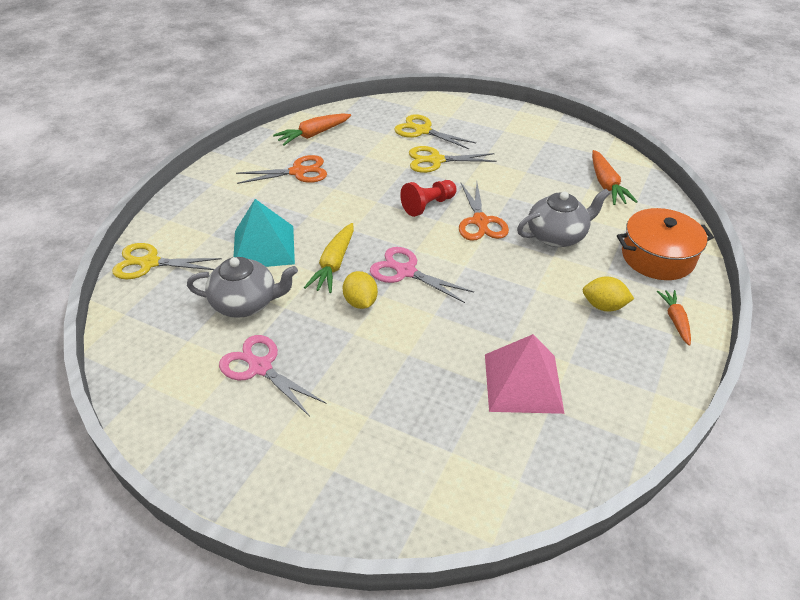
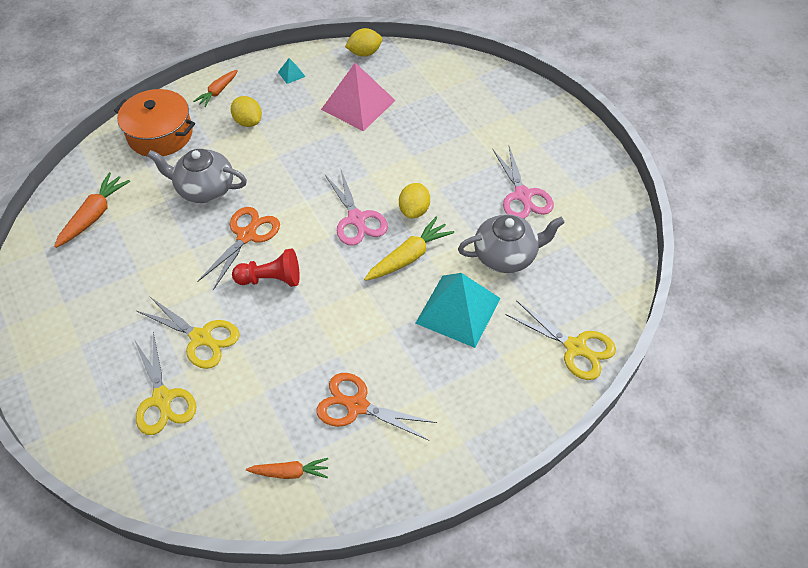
camera: 145 degrees left, 10 degrees up
(246, 303) = (506, 255): grey teapot -> grey teapot turned 135 degrees clockwise
(313, 135) = (290, 472): orange carrot -> orange carrot, size x0.66
(596, 463) = (364, 53): none -> yellow lemon
(637, 382) = (291, 74): none -> turquoise pyramid

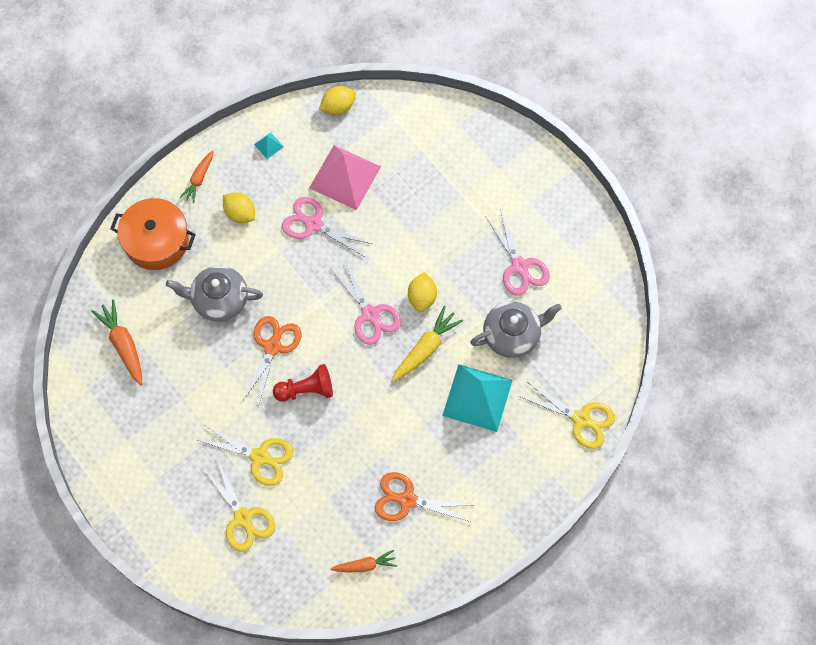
camera: 10 degrees left, 15 degrees up
(94, 215) = (123, 344): orange carrot -> orange carrot turned 45 degrees counterclockwise
(318, 138) = (313, 224): none -> pink scissors

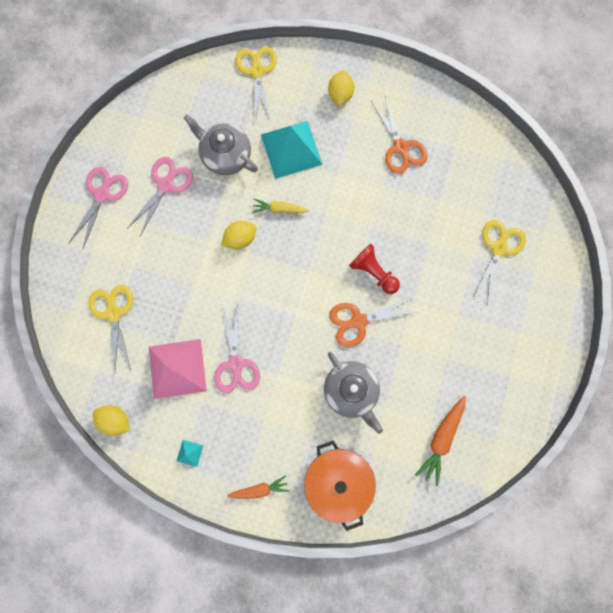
camera: 125 degrees left, 10 degrees up
(240, 213) = (267, 430): yellow lemon -> yellow lemon (340, 95)
(259, 457) = (447, 269): yellow scissors -> yellow scissors (113, 314)
(365, 565) = (466, 144): orange carrot -> none
(370, 314) = (281, 267): pink scissors -> pink scissors (102, 195)
(426, 348) = (279, 209): yellow carrot -> yellow carrot, size x0.66

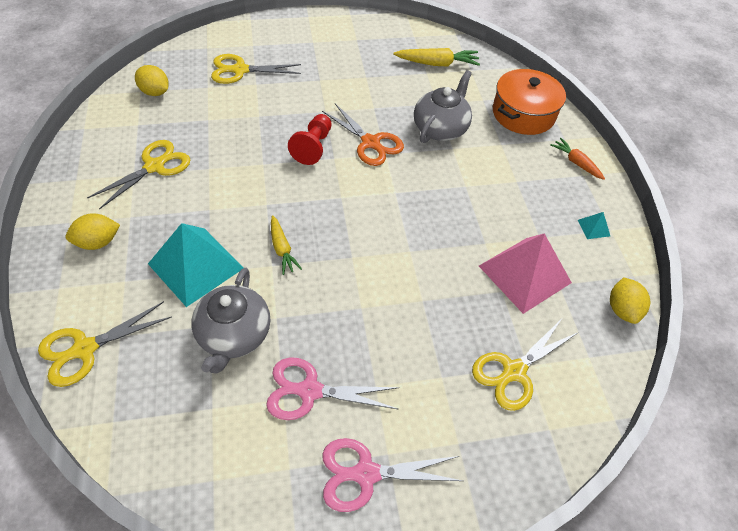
camera: 120 degrees left, 25 degrees down
(236, 363) = (480, 223): pink scissors -> none
(240, 239) = (339, 273): yellow lemon -> yellow lemon (155, 92)
(400, 147) = (154, 166): orange scissors -> yellow scissors
(441, 439) = (437, 64): orange carrot -> yellow carrot

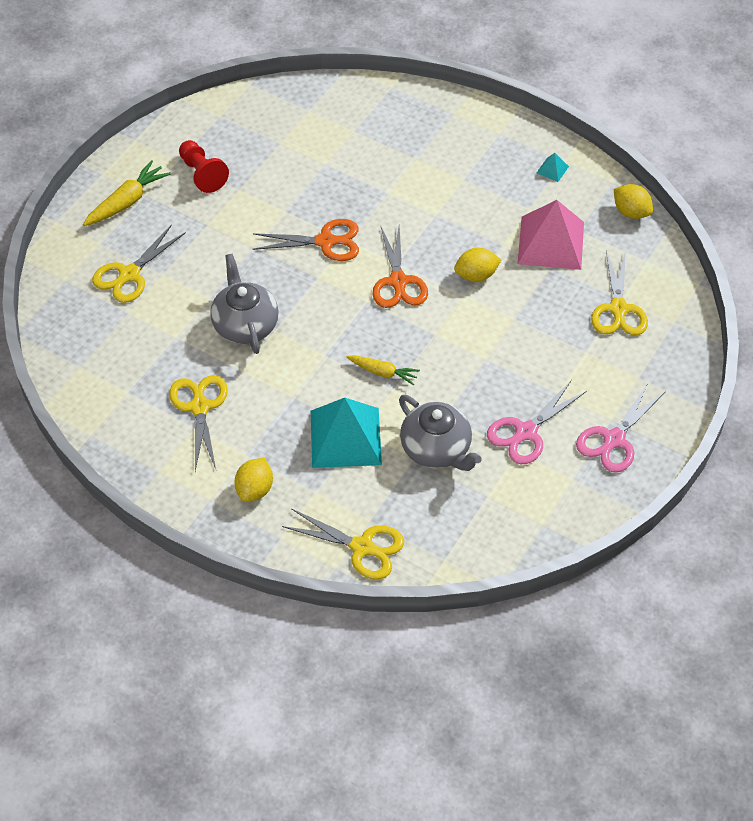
camera: 45 degrees left, 0 degrees up
(85, 349) = (362, 547): yellow scissors -> yellow scissors turned 75 degrees counterclockwise
(155, 92) = (93, 356): yellow lemon -> yellow lemon (476, 275)
(313, 147) = (290, 283): red pawn -> red pawn (202, 174)
(379, 203) = (398, 281): none -> orange scissors
(437, 64) = (276, 127): yellow carrot -> yellow carrot (127, 201)
(440, 128) = (358, 184): grey teapot -> grey teapot (245, 325)
(523, 114) = (398, 117): orange pot -> none
(576, 163) = (483, 127): orange carrot -> none

